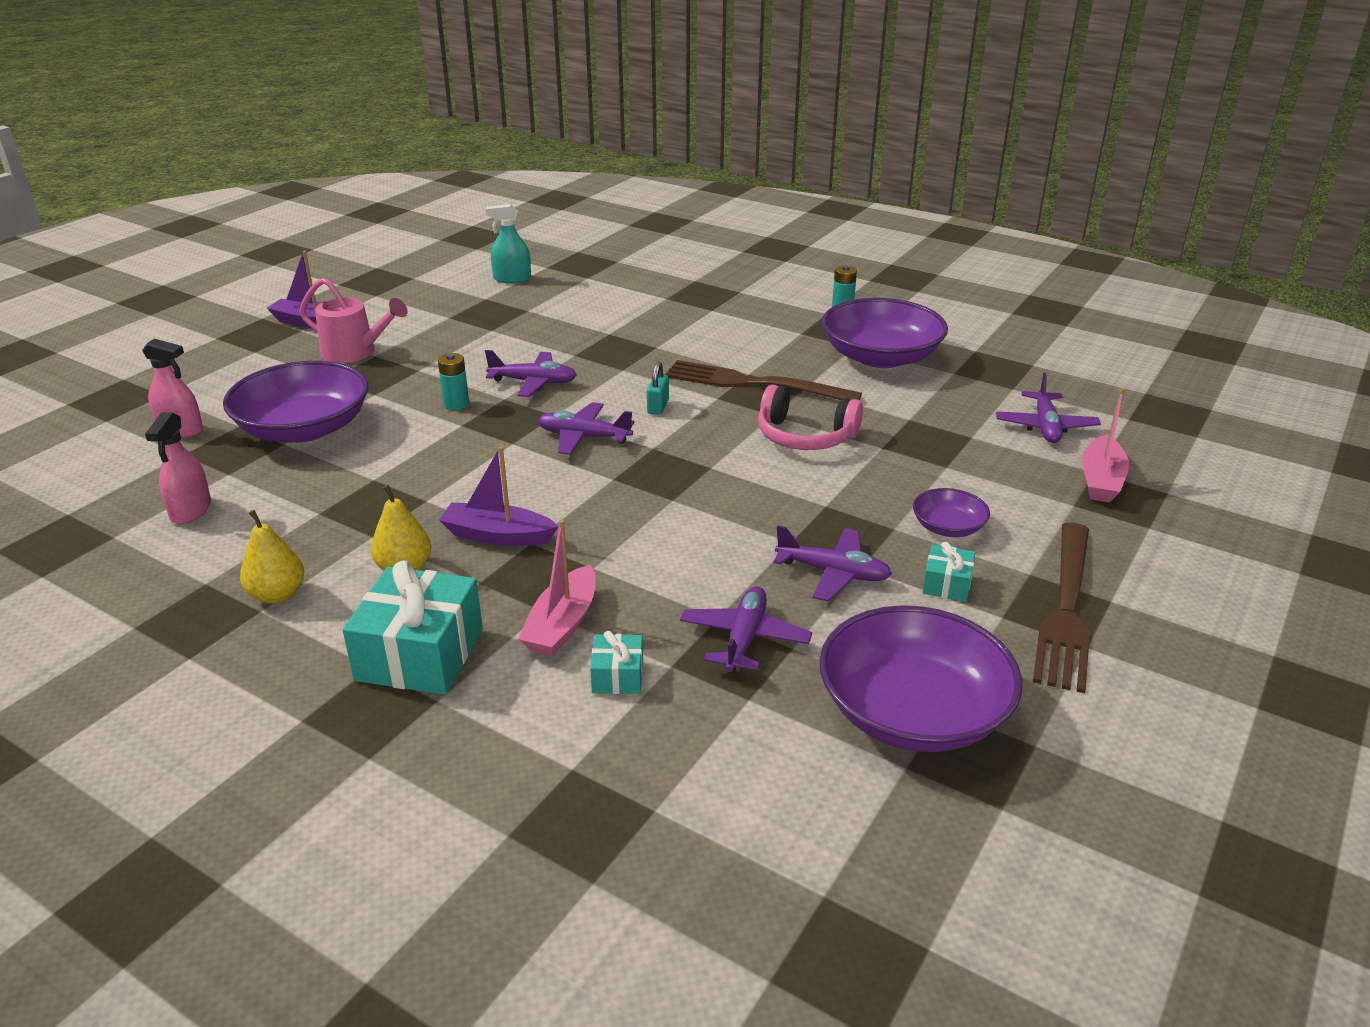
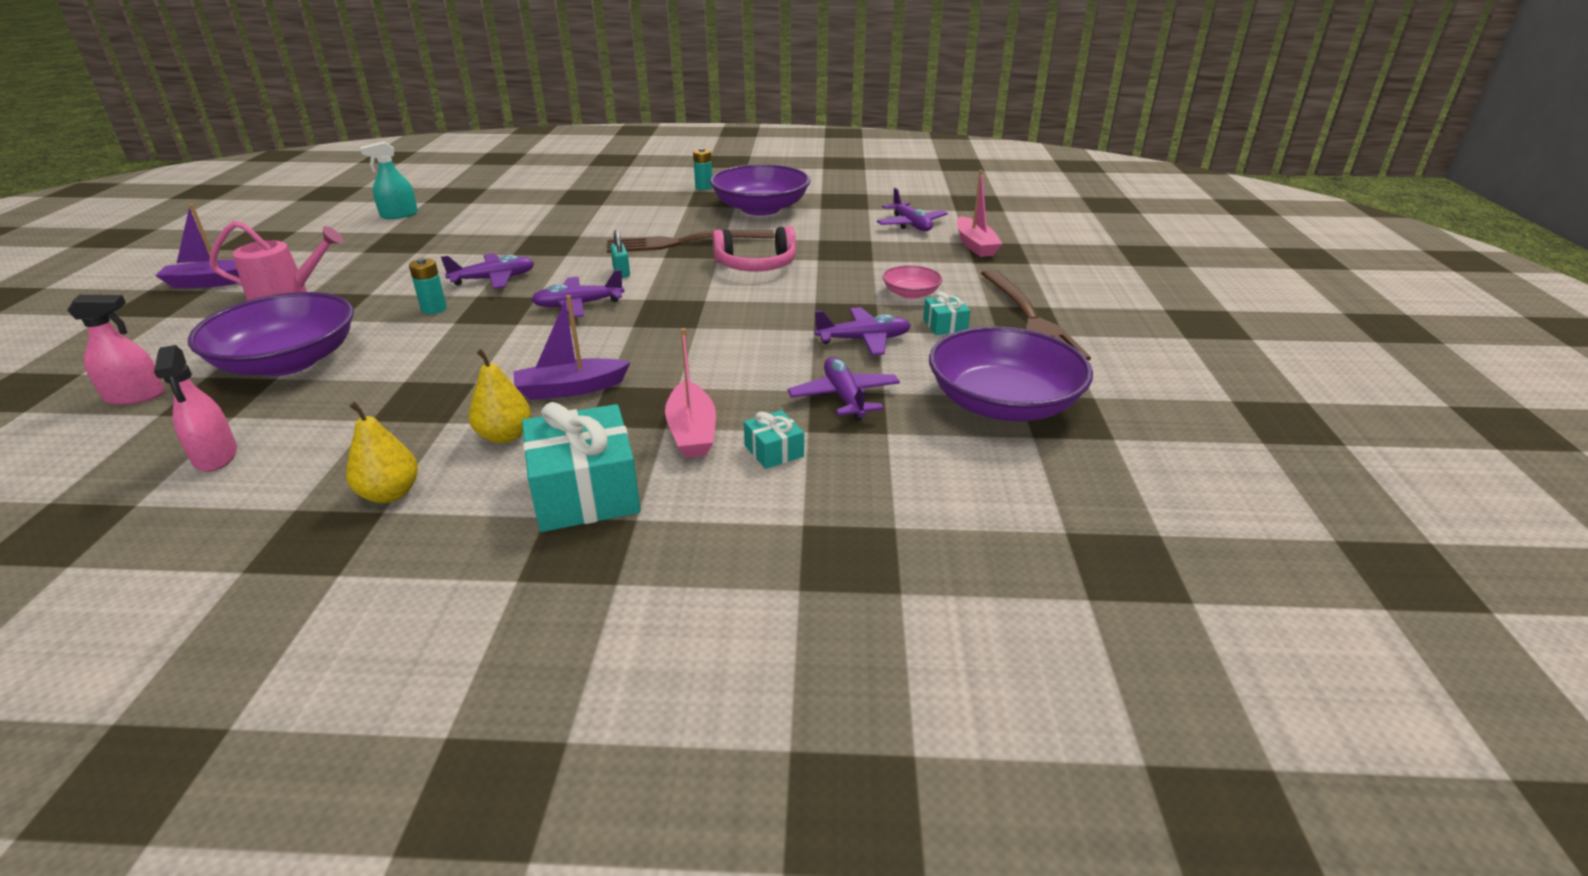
camera: 30 degrees left, 0 degrees up
(948, 527) = (911, 293): purple bowl -> pink bowl

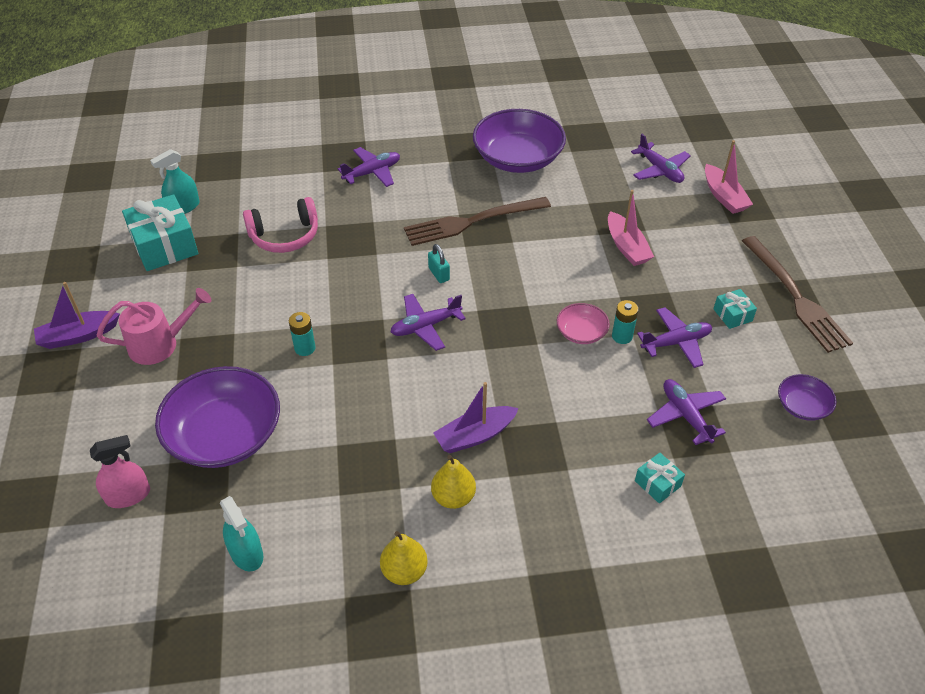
camera: 10 degrees left, 15 degrees up
(216, 456) = (246, 553): pink spray bottle -> turquoise spray bottle
(493, 279) = (332, 298): purple plane -> purple plane (372, 172)
(585, 492) = (543, 547): turquoise gift -> turquoise gift (165, 246)
(692, 432) = (590, 471): pink boat -> pink boat (627, 247)
(704, 187) = (450, 127): turquoise battery -> turquoise battery (622, 336)
(756, 265) = (550, 249): pink headphones -> pink headphones (285, 235)
(911, 293) = (692, 275): pink bowl -> pink bowl (581, 332)
(1003, 403) = (802, 406): purple bowl -> purple bowl, size x0.48

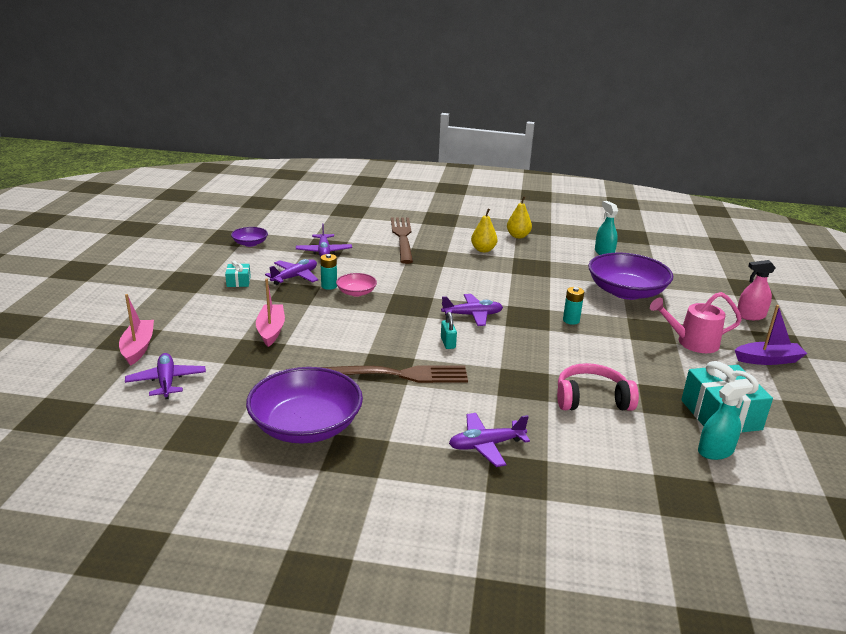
camera: 165 degrees left, 20 degrees down
(128, 495) = (682, 280): pink spray bottle -> pink spray bottle (750, 316)
(475, 436) = (460, 266): purple boat -> none
(657, 483) = (365, 236): turquoise gift -> none
(676, 343) = (295, 277): purple plane -> purple plane turned 135 degrees clockwise
(796, 297) = (180, 281): brown fork -> brown fork (402, 237)

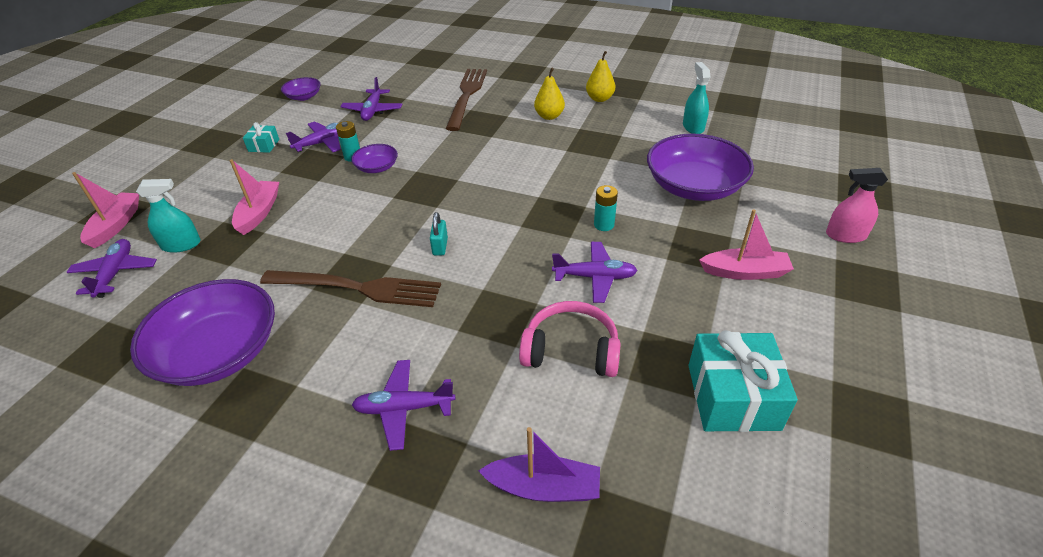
camera: 15 degrees right, 15 degrees up
(356, 292) = (377, 167): pink bowl -> purple bowl
(472, 315) = (489, 208): purple plane -> purple plane (594, 277)
(691, 342) = (745, 272): pink watering can -> pink boat
(715, 451) = (697, 459): turquoise spray bottle -> turquoise spray bottle (181, 245)
(768, 360) = (840, 310): purple boat -> purple boat (544, 487)

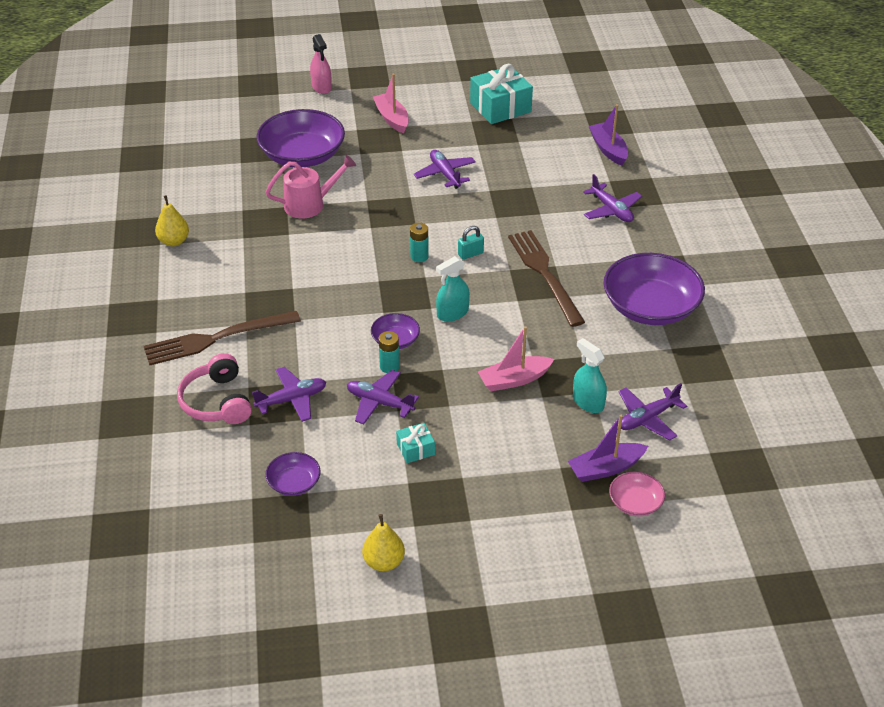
camera: 120 degrees left, 0 degrees up
(69, 227) = (635, 503): none -> pink bowl
(116, 225) = (605, 468): pink boat -> purple boat
(549, 116) = (230, 263): yellow pear -> yellow pear (384, 562)
(571, 351) = (517, 165): pink headphones -> pink headphones (217, 401)
(602, 171) = (310, 204): none -> pink watering can
(604, 225) = (384, 185): turquoise battery -> turquoise battery (419, 256)
(693, 127) = (202, 173): turquoise spray bottle -> turquoise spray bottle (452, 313)

